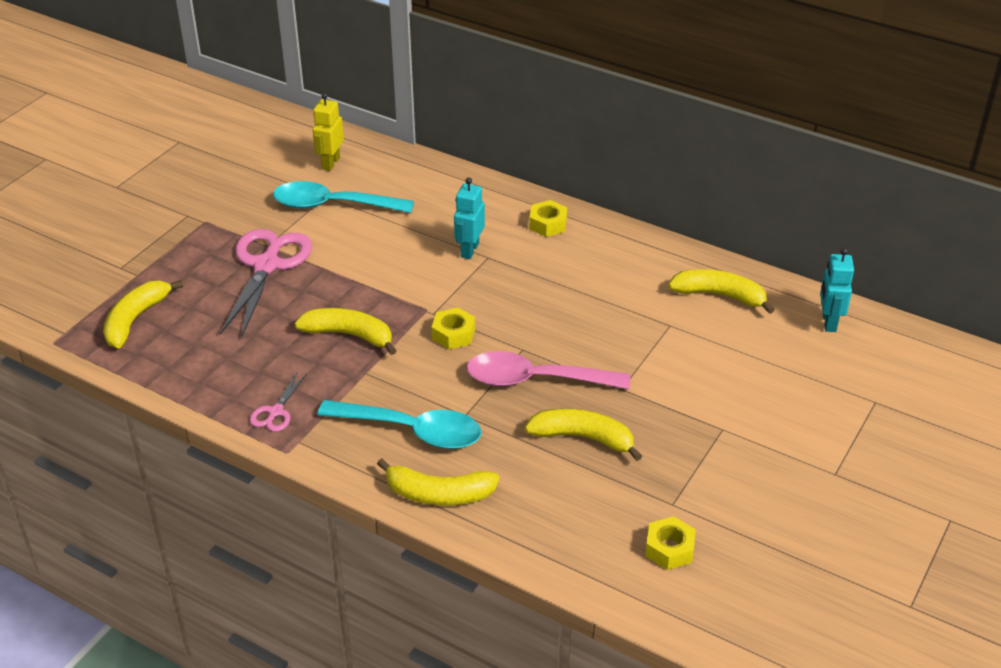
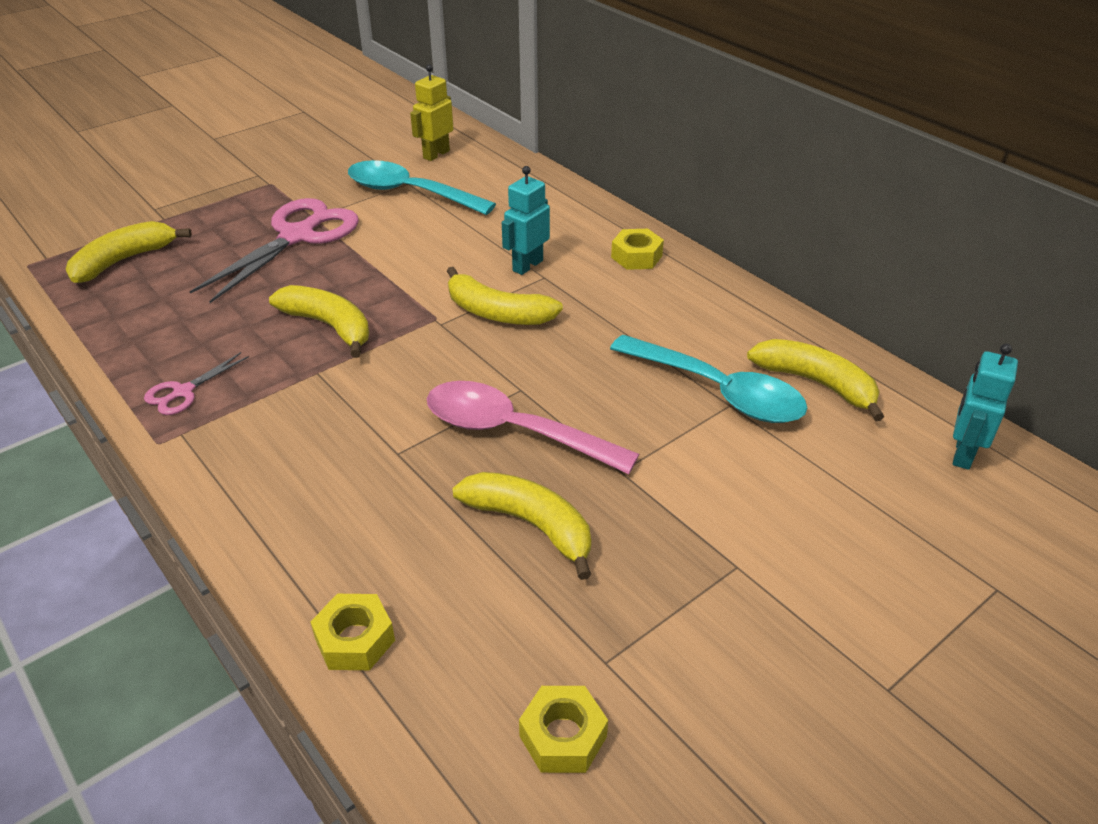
camera: 20 degrees right, 0 degrees up
(412, 431) = (320, 456): turquoise spoon -> turquoise spoon (718, 391)
(438, 494) = (294, 549): yellow banana -> yellow banana (497, 313)
(453, 334) = (448, 352): yellow nut -> yellow nut (355, 639)

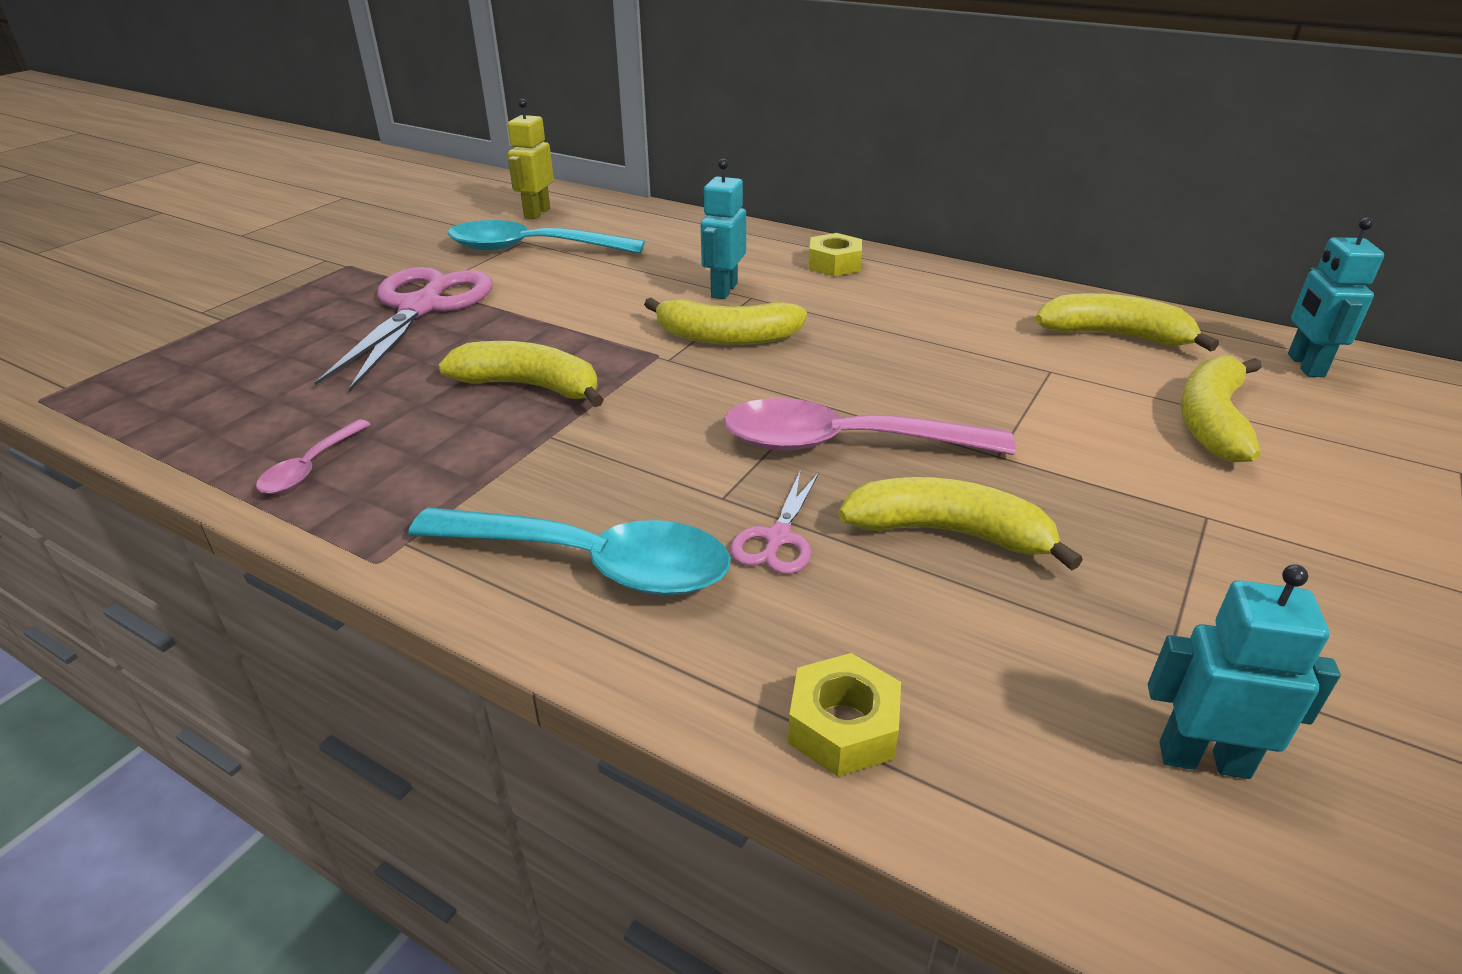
camera: 20 degrees left, 5 degrees down
(124, 260) = (190, 370): yellow banana -> yellow banana (1211, 421)
(156, 360) = (310, 467): none -> pink spoon
(183, 392) = (376, 494): pink scissors -> pink scissors (778, 538)
(563, 736) = (1203, 759): yellow nut -> turquoise robot
(718, 391) = (1028, 361): turquoise spoon -> turquoise spoon (592, 563)

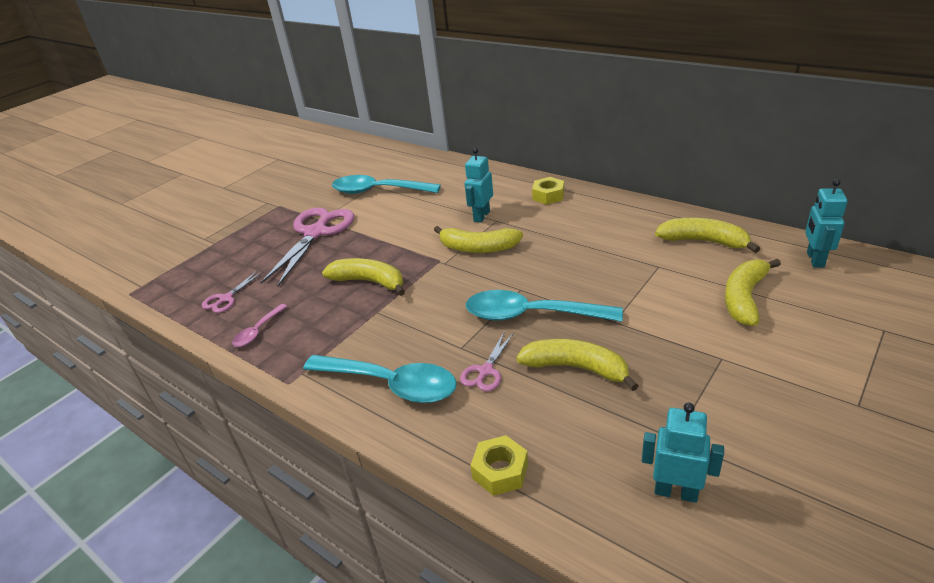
camera: 10 degrees right, 0 degrees up
(244, 410) = (226, 298): none -> pink scissors
(536, 213) = (383, 165): yellow robot -> none
(844, 444) = (531, 315): pink spoon -> turquoise spoon

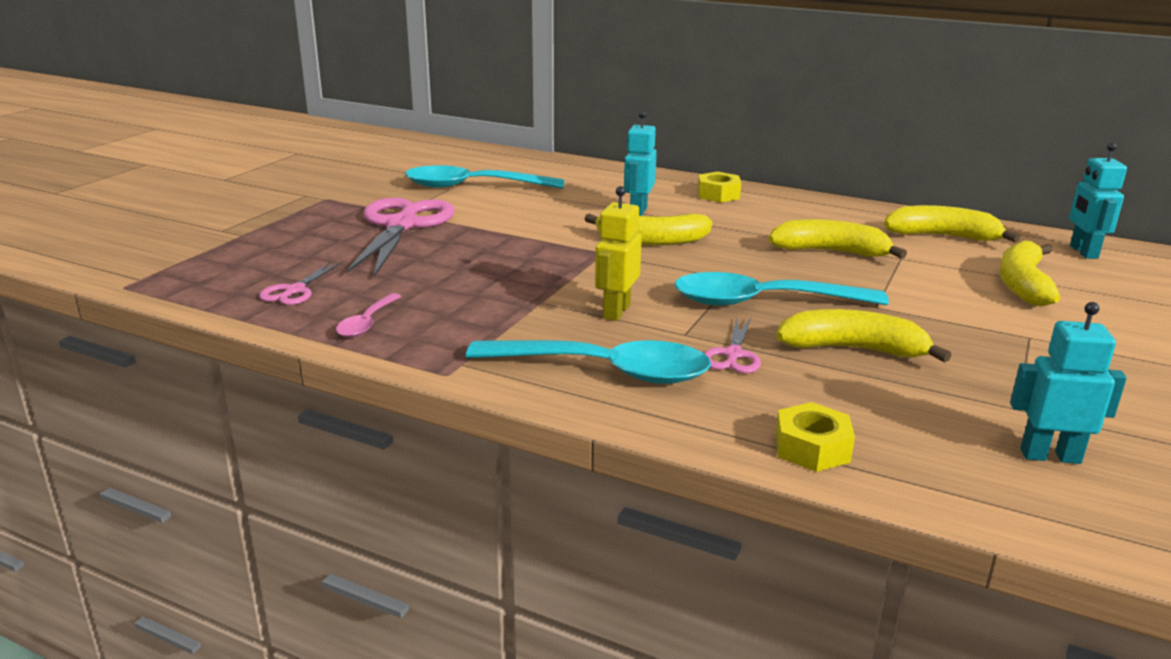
camera: 15 degrees left, 10 degrees down
(369, 282) = (513, 273): yellow banana -> yellow banana (830, 252)
(423, 323) = (616, 311): none -> yellow robot

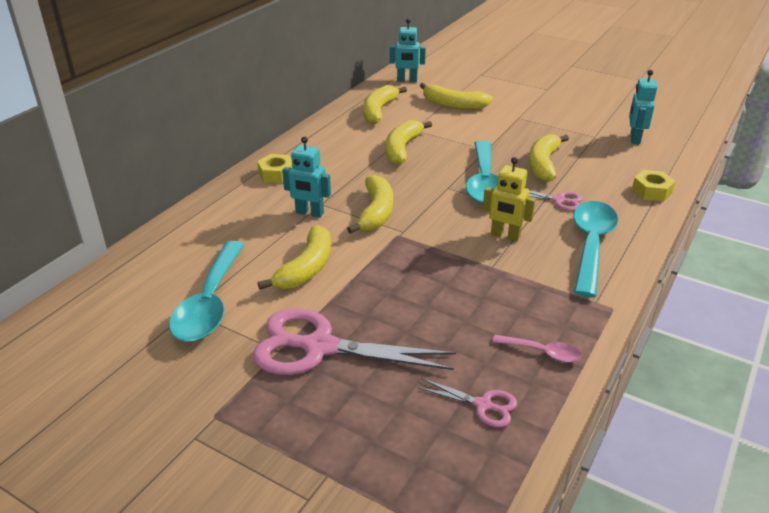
camera: 85 degrees left, 10 degrees up
(530, 216) = (307, 268): none -> yellow banana

